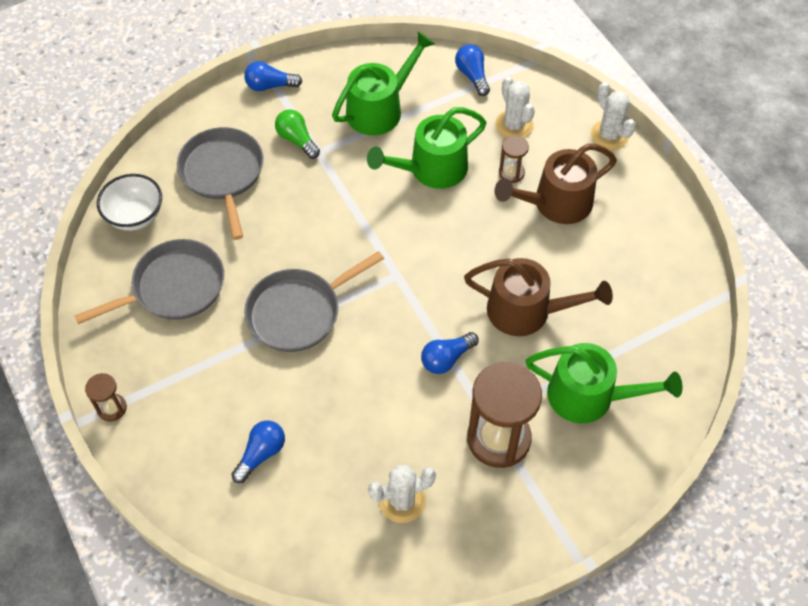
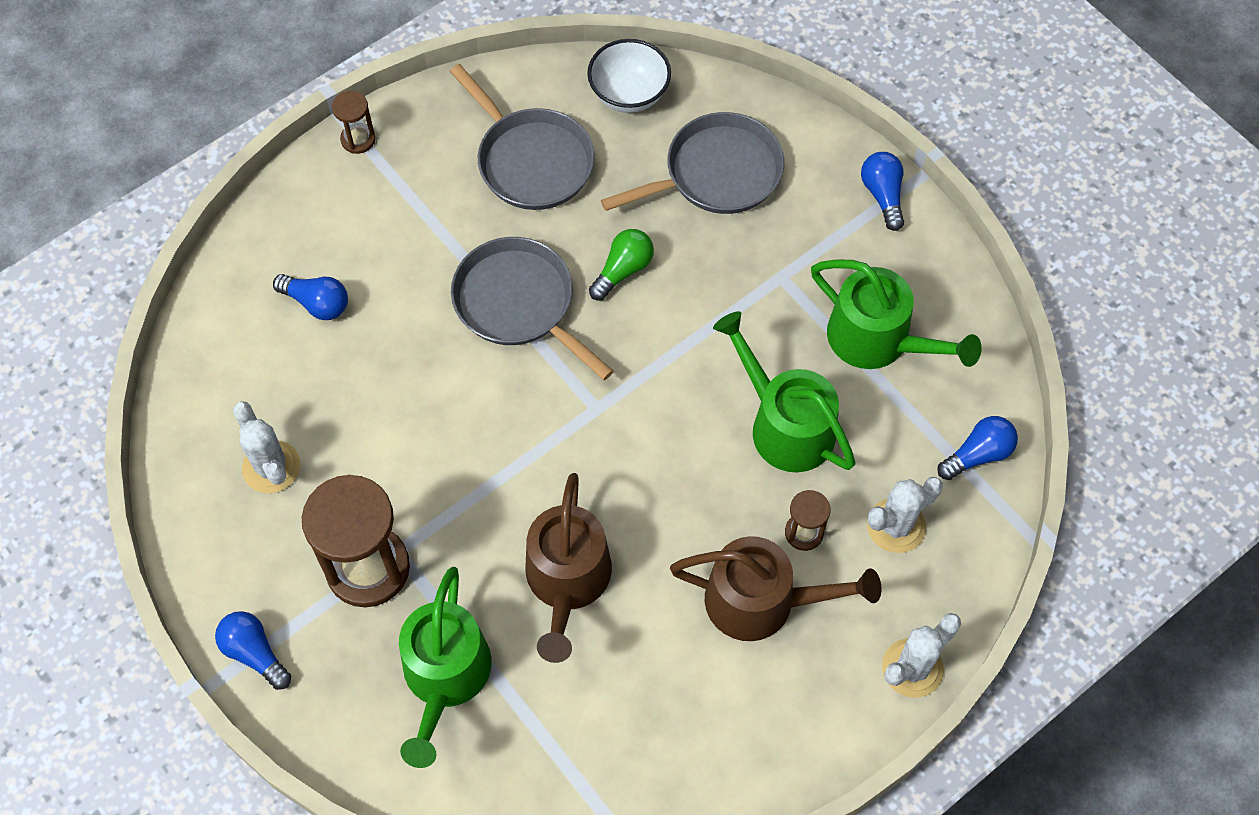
camera: 80 degrees right, 5 degrees up
(297, 140) = (795, 247): green light bulb -> green light bulb (623, 270)
(446, 359) = (476, 489): blue light bulb -> blue light bulb (254, 653)
(556, 203) = (761, 601): brown watering can -> brown watering can turned 135 degrees clockwise

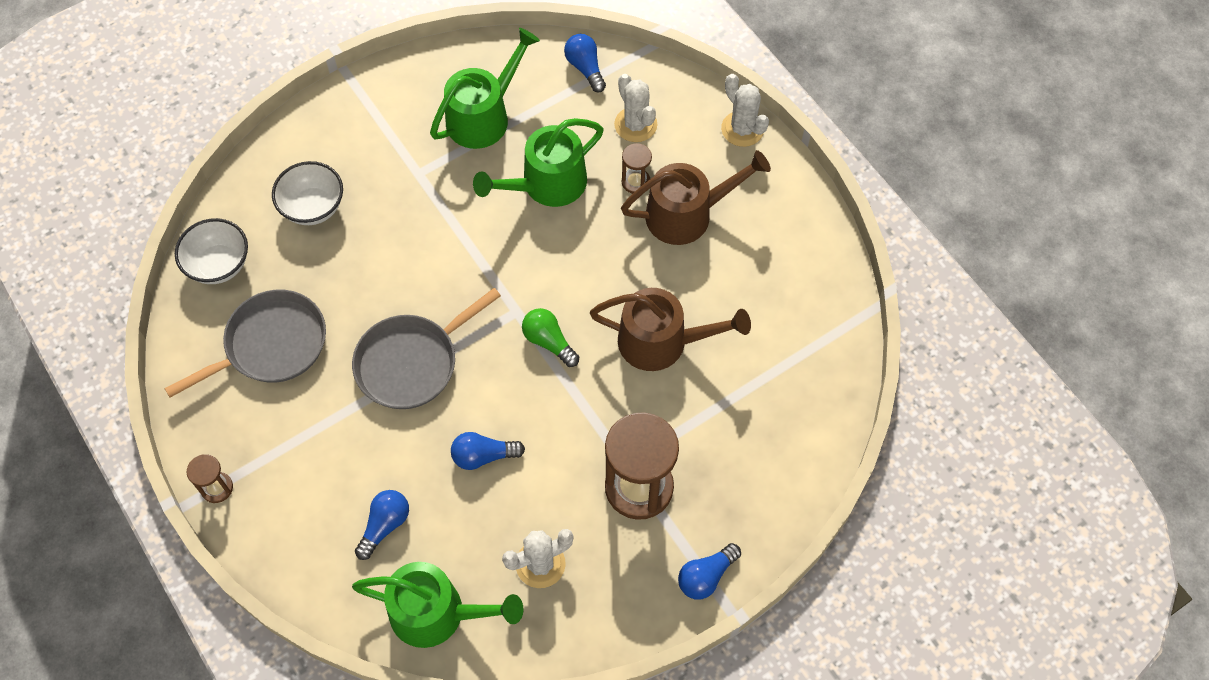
camera: 85 degrees left, 0 degrees up
(445, 677) = (733, 432): green watering can -> green watering can (436, 613)
(623, 270) = (393, 283): green light bulb -> green light bulb (549, 341)
(716, 173) = (313, 207): grey pan -> white bowl
(761, 601) = (687, 214): brown watering can -> brown watering can turned 60 degrees clockwise
(883, 195) = (356, 97): blue light bulb -> blue light bulb (483, 456)

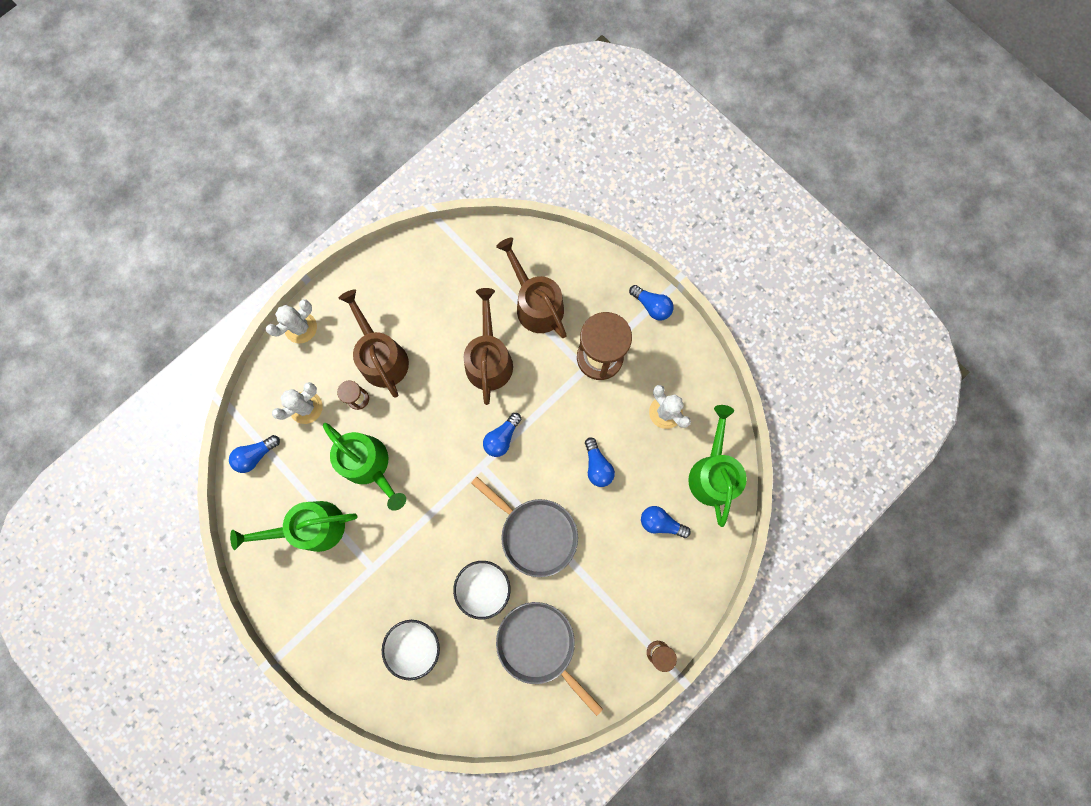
camera: 100 degrees left, 15 degrees up
(219, 265) = (478, 708): white bowl -> white bowl (484, 588)
(483, 116) = (312, 527): green watering can -> green watering can turned 45 degrees counterclockwise
(549, 341) = (502, 438): green light bulb -> blue light bulb
(733, 415) = (536, 304): none -> brown watering can

